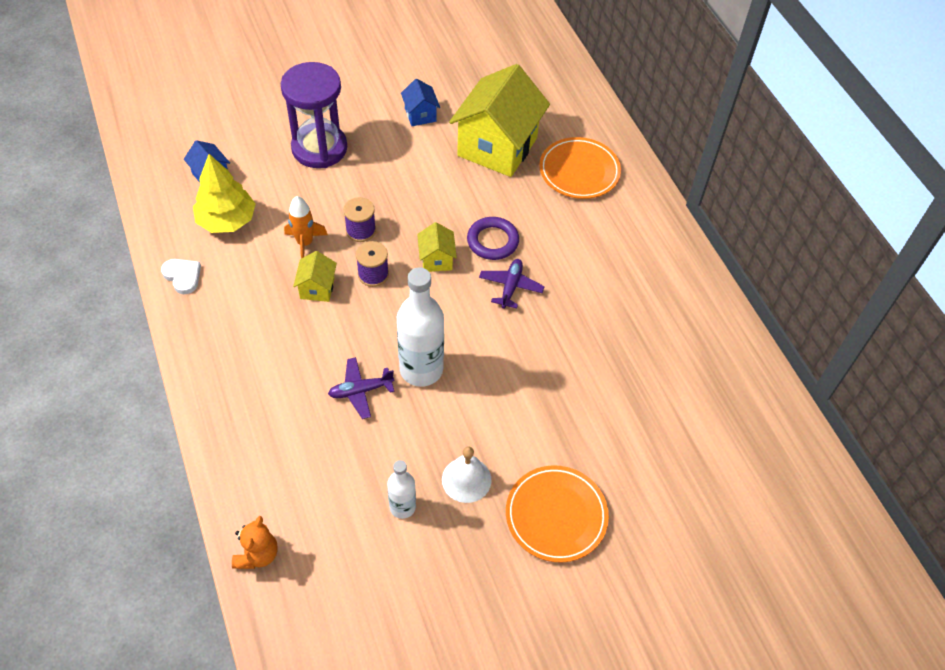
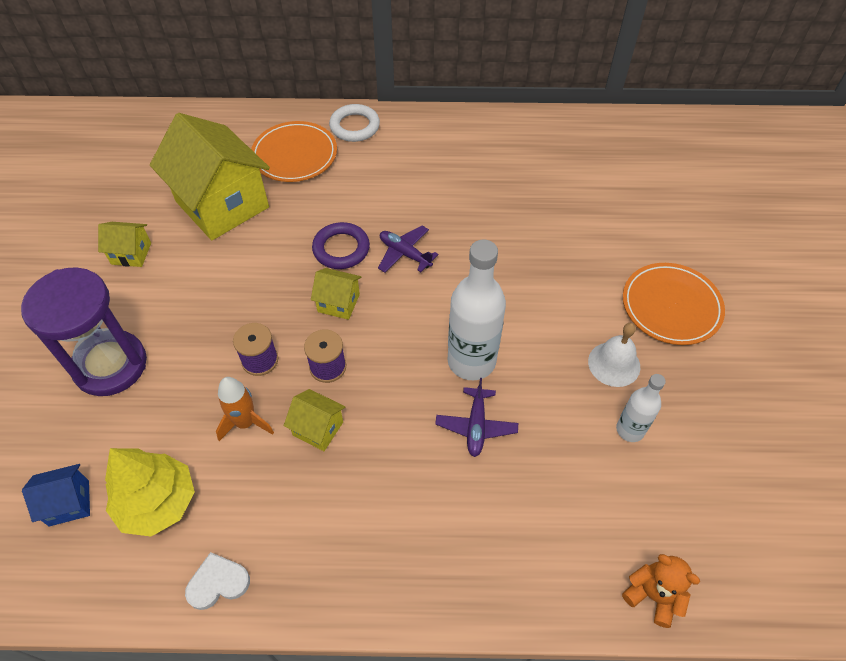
camera: 65 degrees left, 0 degrees up
(420, 115) = (131, 253): blue house -> yellow house
(640, 199) = (354, 126): none -> white ring

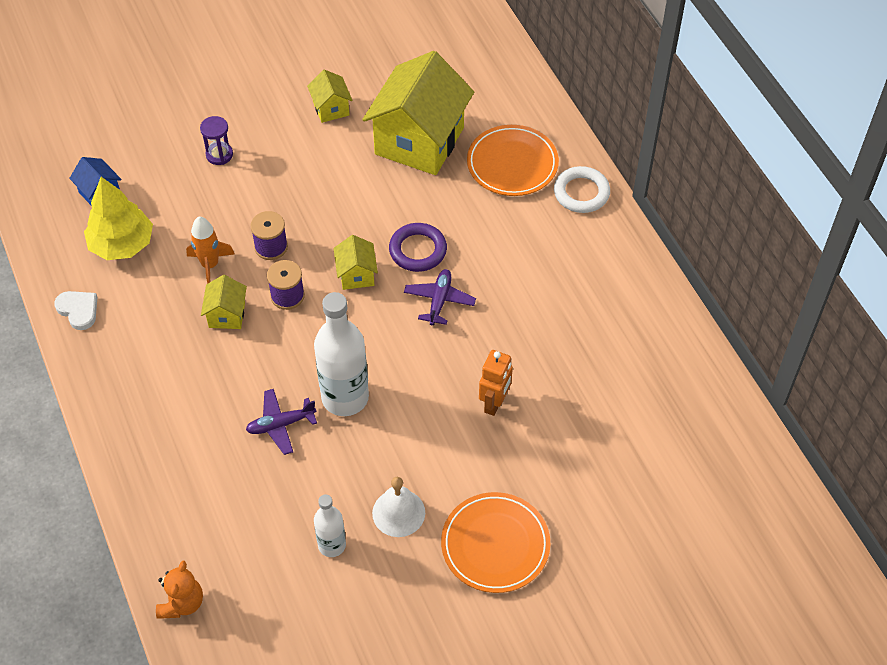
camera: 65 degrees right, 0 degrees up
(110, 365) = (219, 155): purple hourglass -> purple hourglass, size x0.44
(530, 255) = (494, 403): none -> orange robot

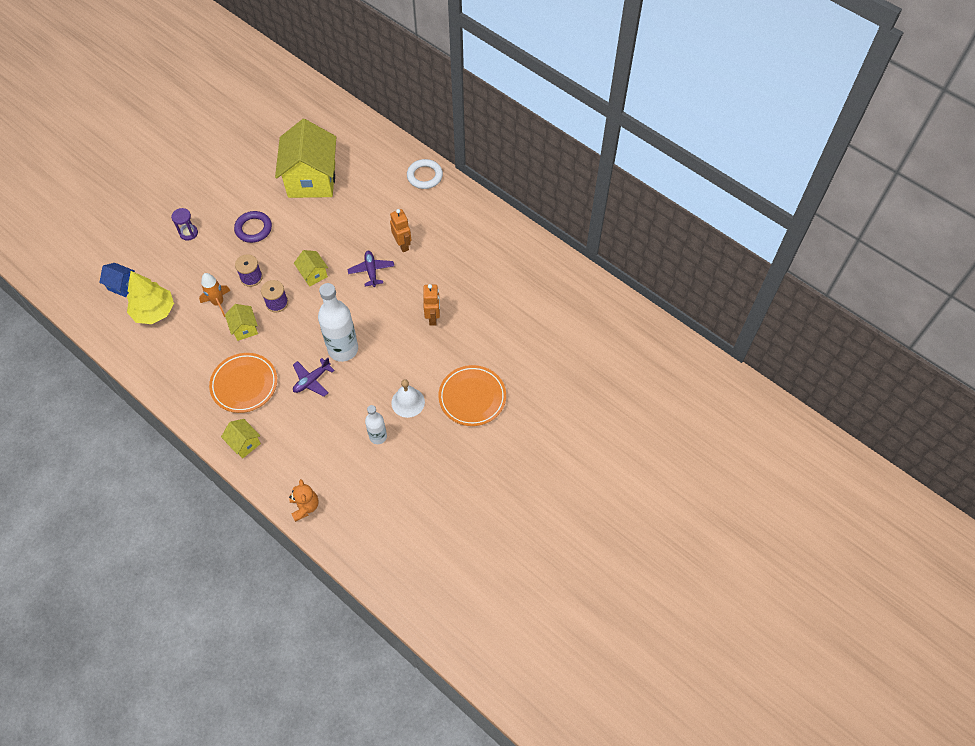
camera: 25 degrees left, 5 degrees up
(78, 310) = (147, 362): white heart -> none
(331, 108) = (246, 179): yellow house -> yellow house (244, 443)
(418, 250) = (343, 246): purple ring -> purple ring (253, 229)
(502, 280) = (403, 245): none -> orange robot
(512, 164) = (375, 173): orange plate -> orange plate (244, 384)

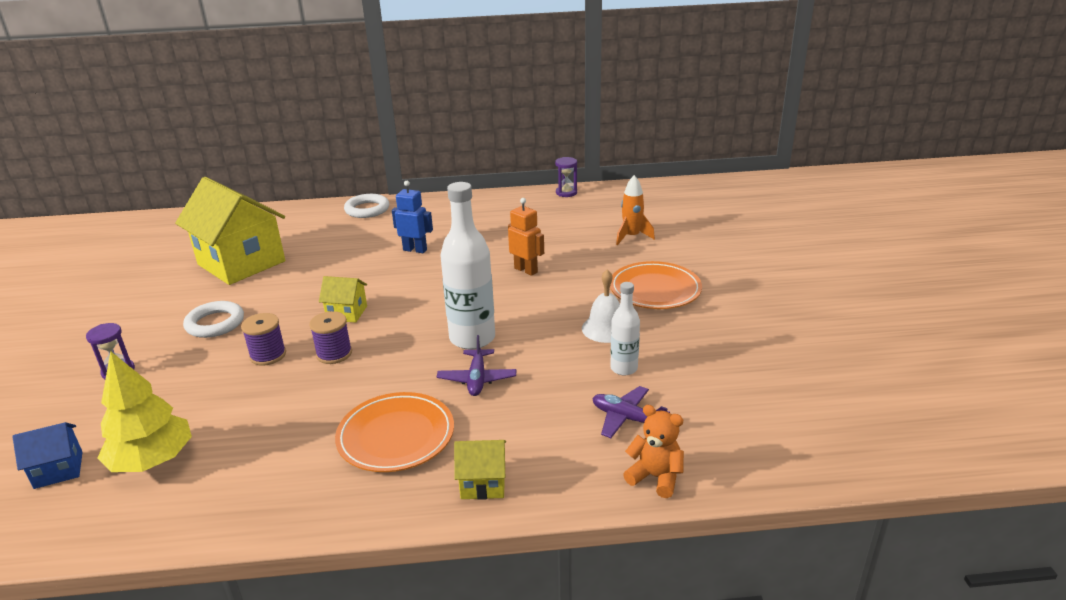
camera: 45 degrees left, 30 degrees down
(218, 303) = (250, 397): orange rocket -> orange rocket (631, 237)
(244, 329) = (322, 395): yellow house -> none
(253, 229) = (215, 323): purple ring -> white ring
(371, 271) = (410, 278): purple plane -> purple plane (627, 418)
(403, 245) = (415, 250): orange robot -> blue robot
(555, 259) = (566, 193): none -> purple hourglass

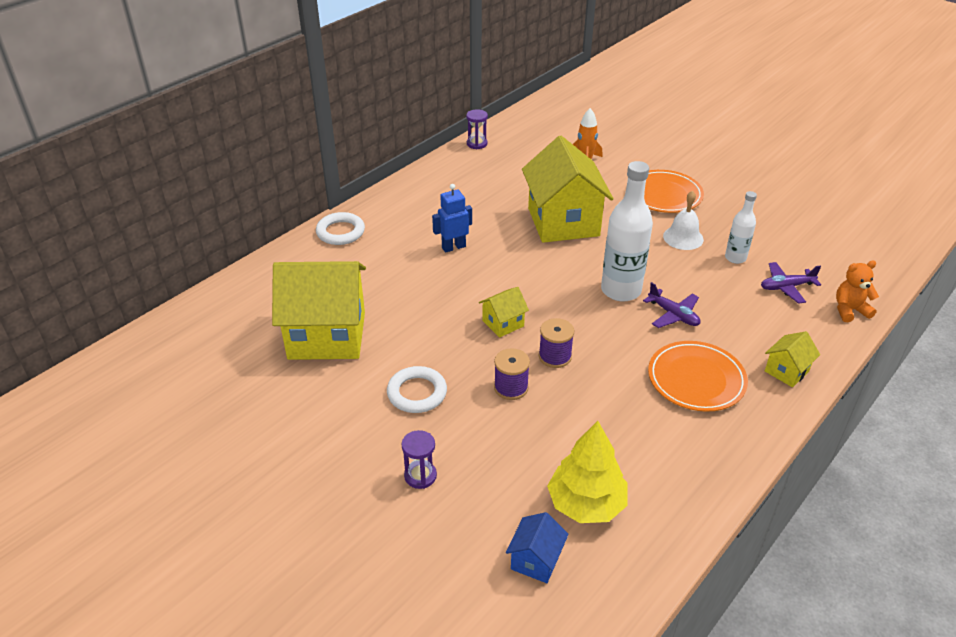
camera: 45 degrees left, 10 degrees up
(526, 270) = (563, 222): orange robot -> yellow house

